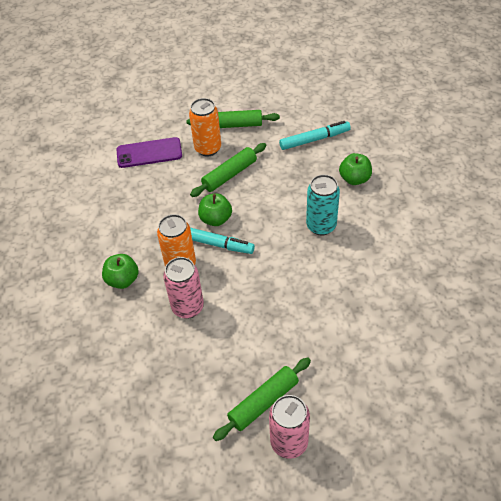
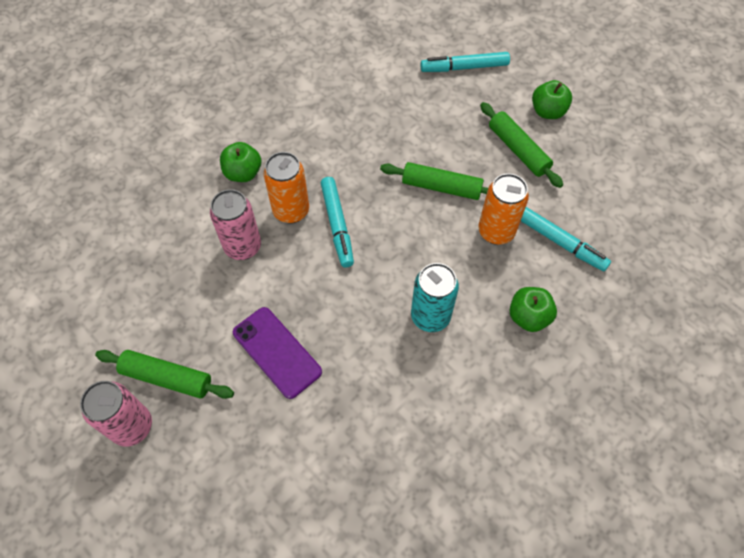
camera: 55 degrees right, 10 degrees up
(145, 118) = (464, 67): none -> turquoise marker
(149, 153) = (418, 99): purple phone -> purple phone (277, 352)
(208, 148) = (464, 146): orange can -> orange can (496, 231)
(216, 219) = (370, 208): green apple -> green apple (547, 111)

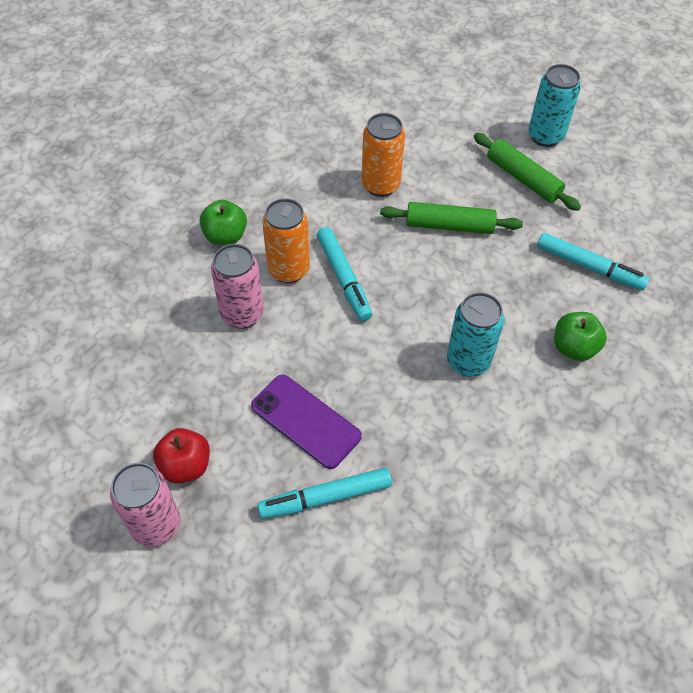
camera: 10 degrees left, 5 degrees down
(167, 377) = (185, 466): green rolling pin -> red apple
(464, 67) = (446, 101): turquoise marker -> turquoise marker (325, 497)
(496, 231) = (519, 264): orange can -> orange can (380, 185)
(547, 111) = (545, 136): green apple -> turquoise can

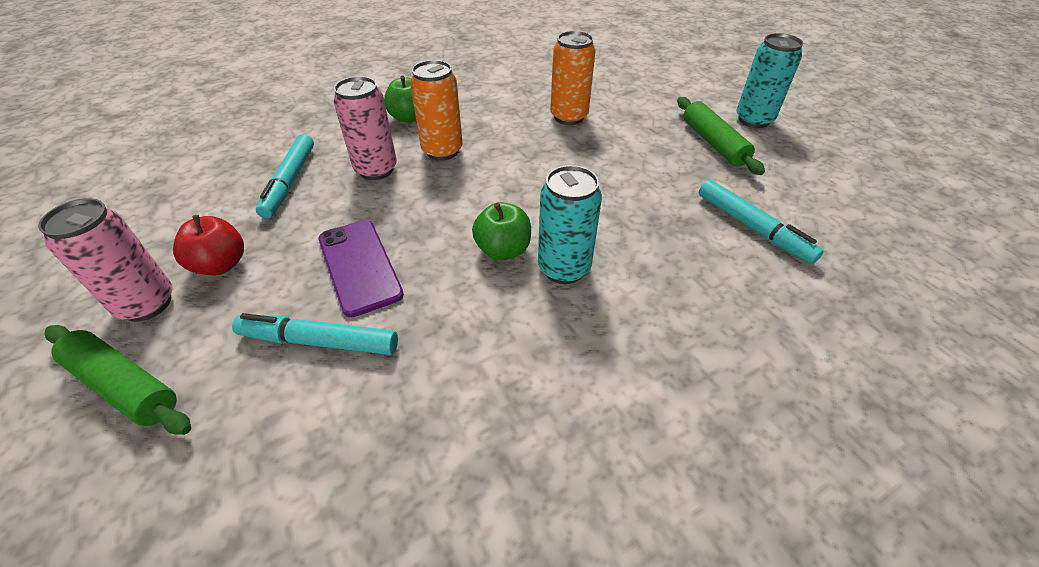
camera: 25 degrees right, 10 degrees down
(344, 278) = (486, 169): turquoise marker -> turquoise marker (290, 182)
(449, 225) = (616, 158): green rolling pin -> green rolling pin (124, 385)
(574, 347) = (696, 294): green apple -> green apple (503, 250)

